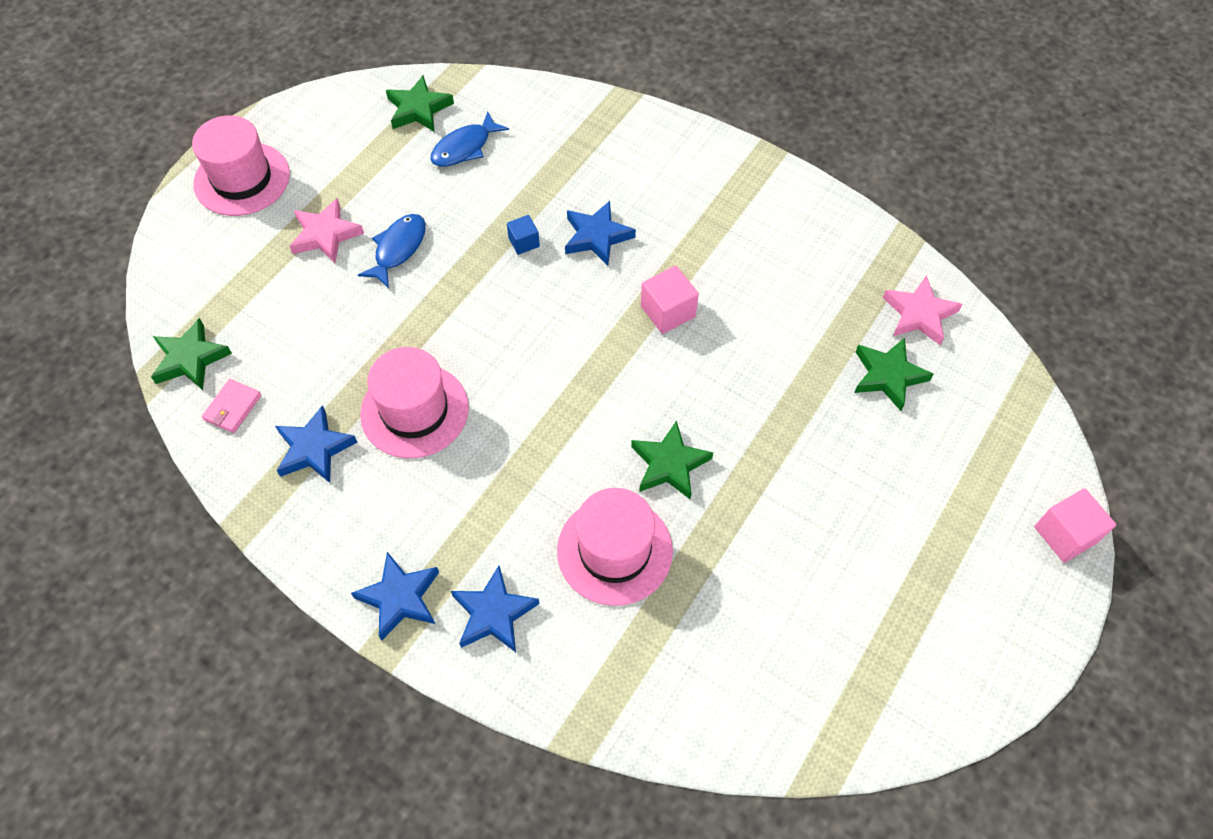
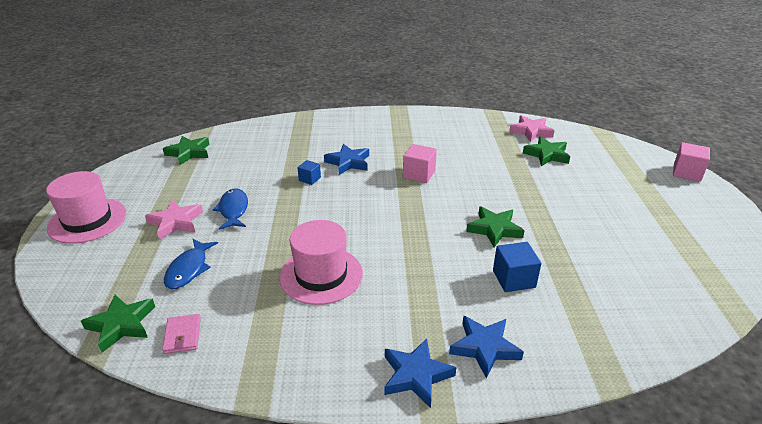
camera: 35 degrees left, 25 degrees down
(314, 448) = (269, 327): blue star -> none
(465, 148) = (234, 157): blue fish -> blue fish (189, 269)
(614, 550) = (514, 279): pink hat -> blue cube

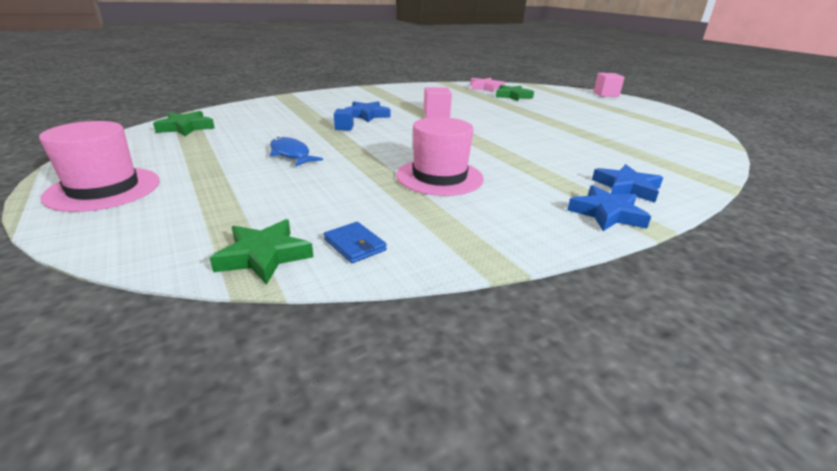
camera: 30 degrees left, 5 degrees down
(176, 222) = (233, 172): pink star -> none
(182, 335) = (355, 245): pink wallet -> blue wallet
(189, 269) = (295, 199): blue fish -> none
(494, 229) = (535, 132): green star -> none
(514, 279) = (587, 152): blue cube -> none

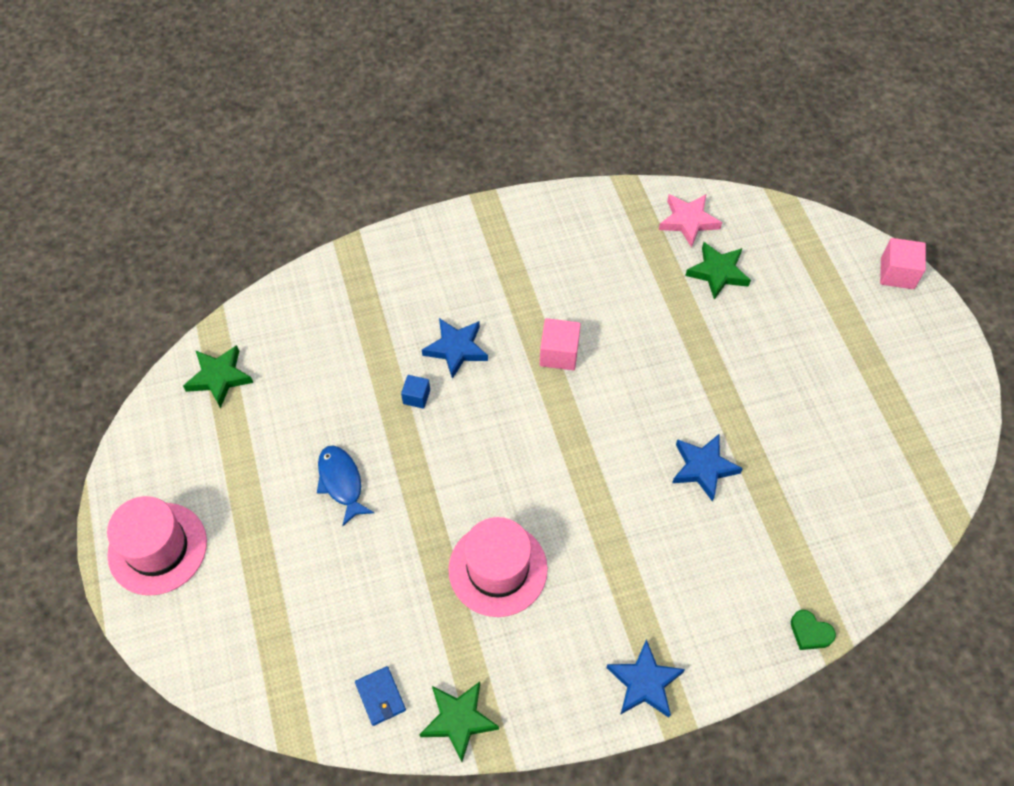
camera: 15 degrees right, 30 degrees up
(264, 256) = (304, 700): green star -> green star (458, 720)
(626, 188) = (704, 629): blue star -> blue star (703, 468)
(704, 183) = (810, 632): none -> green heart

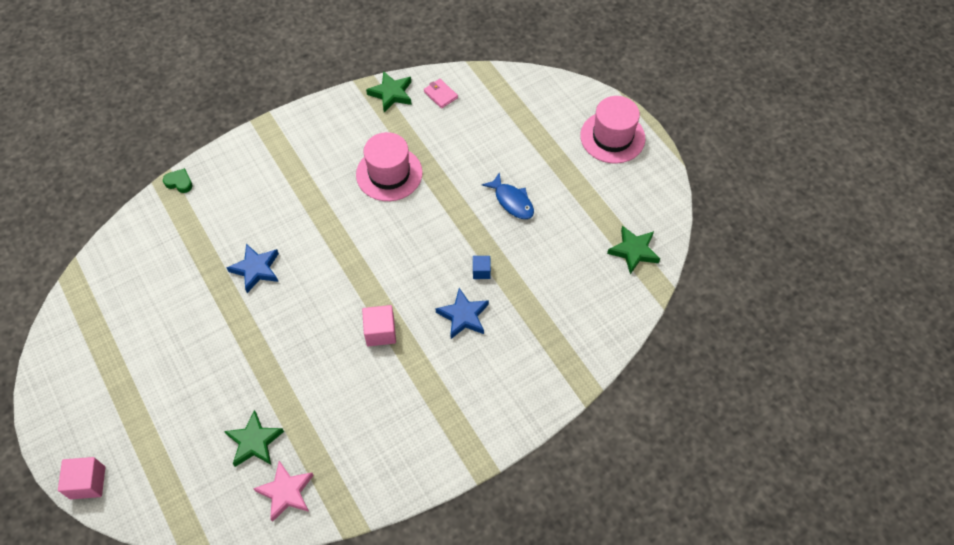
camera: 165 degrees right, 0 degrees up
(380, 696) = (440, 94): blue wallet -> pink wallet
(644, 682) = (284, 134): blue star -> none

